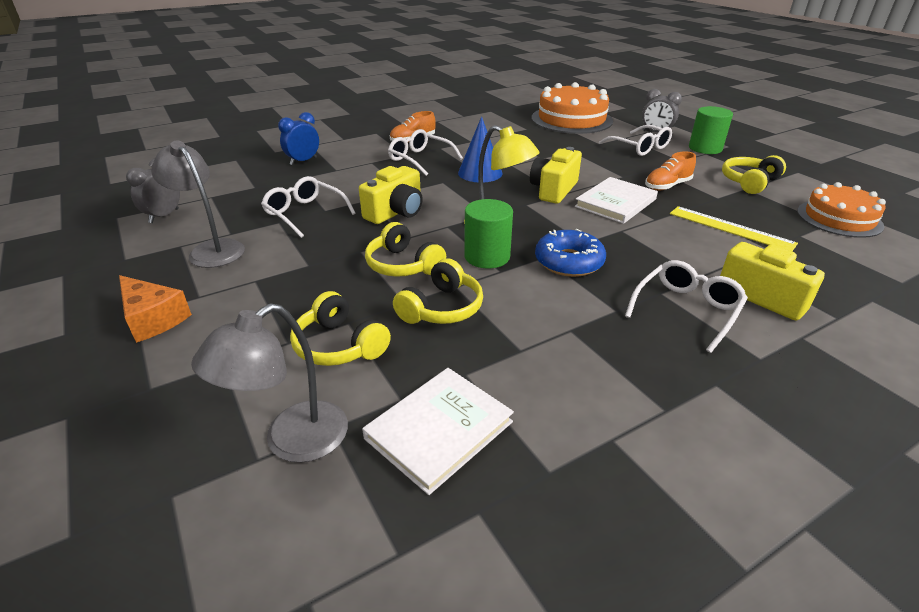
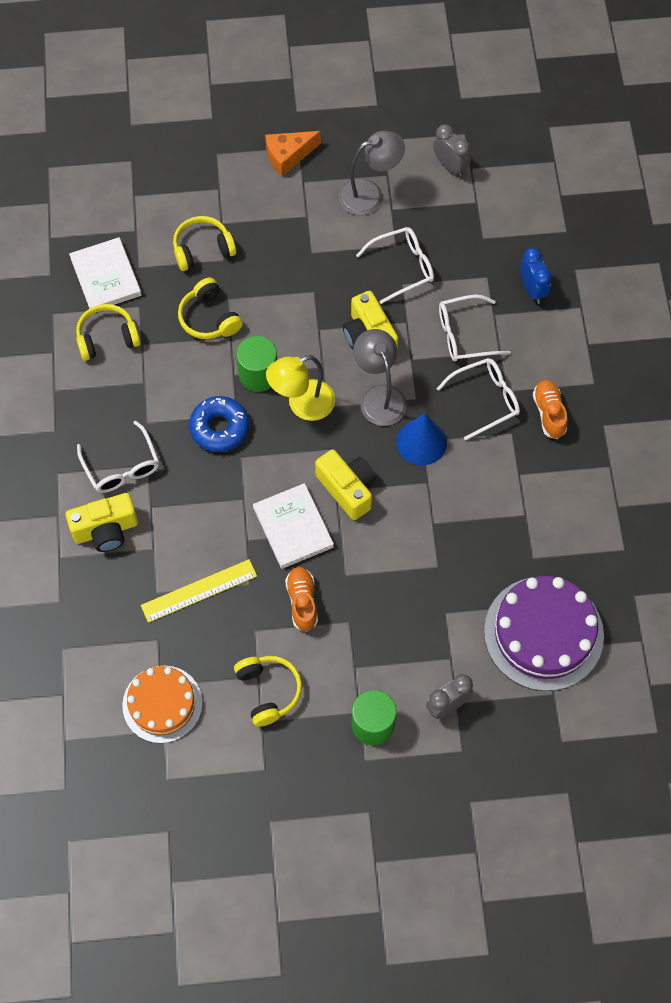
camera: 115 degrees right, 30 degrees up
(292, 441) = (136, 211): grey lamp -> grey lamp (379, 396)
(403, 265) = (277, 313): yellow headphones -> yellow headphones (107, 338)
(571, 119) = (543, 633): orange cake -> purple cake
(640, 147) = (411, 650): white glasses -> white glasses (464, 335)

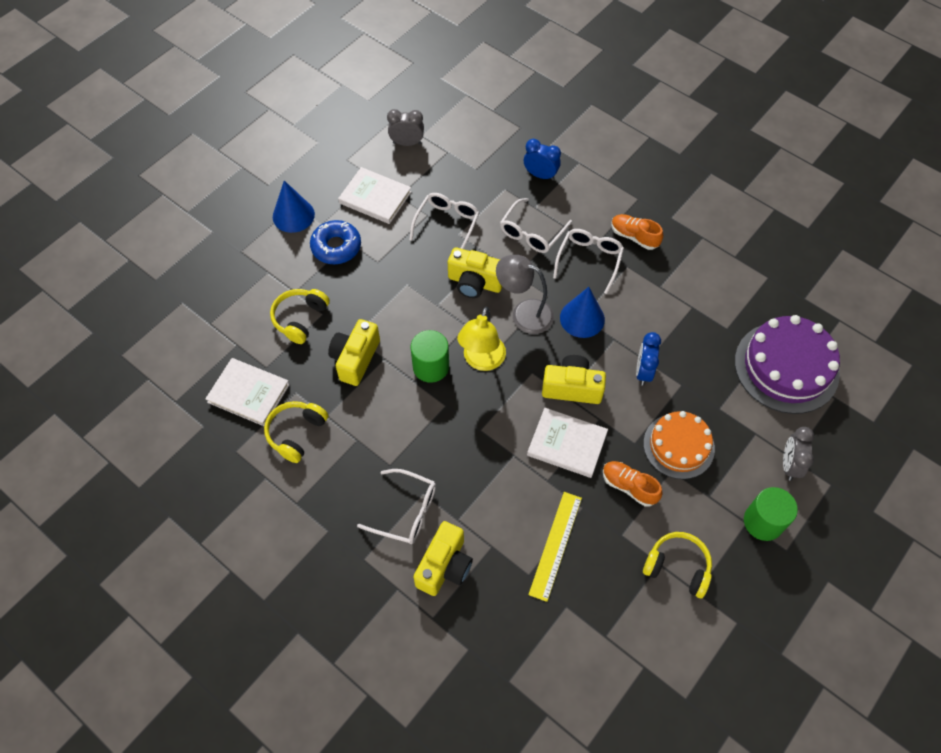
camera: 45 degrees left, 5 degrees down
(162, 704) = (621, 649): orange cake -> orange cake (678, 446)
(209, 318) = (355, 359): yellow headphones -> yellow camera
(219, 428) = (444, 424): blue donut -> blue donut (336, 247)
(288, 156) = (293, 215): orange cheese -> blue cone
(369, 194) = (375, 197): grey lamp -> white book
(419, 528) = (643, 371): none -> blue clock

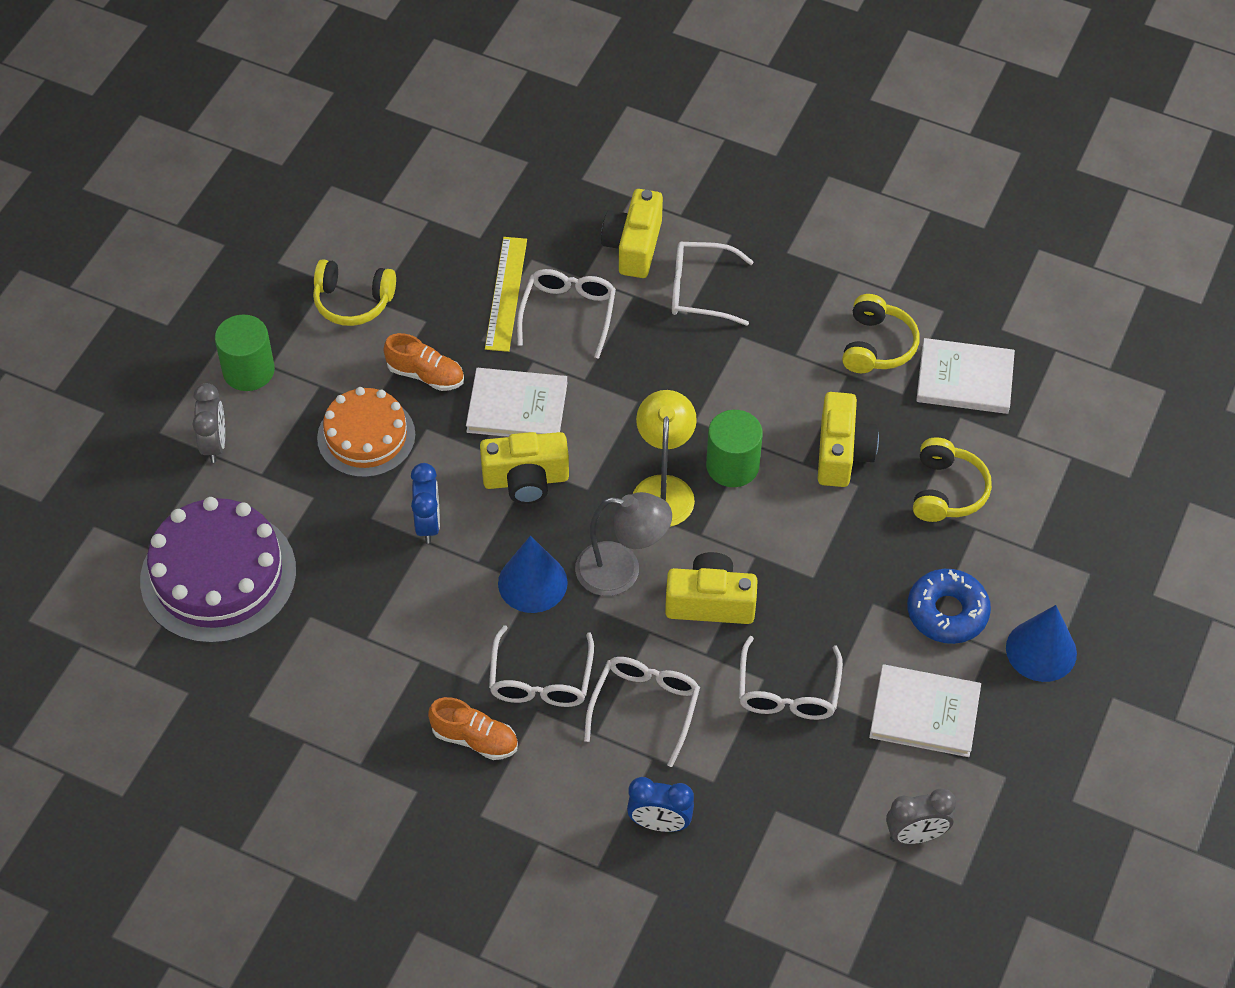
camera: 165 degrees right, 5 degrees down
(511, 515) = (568, 313): none -> white glasses

